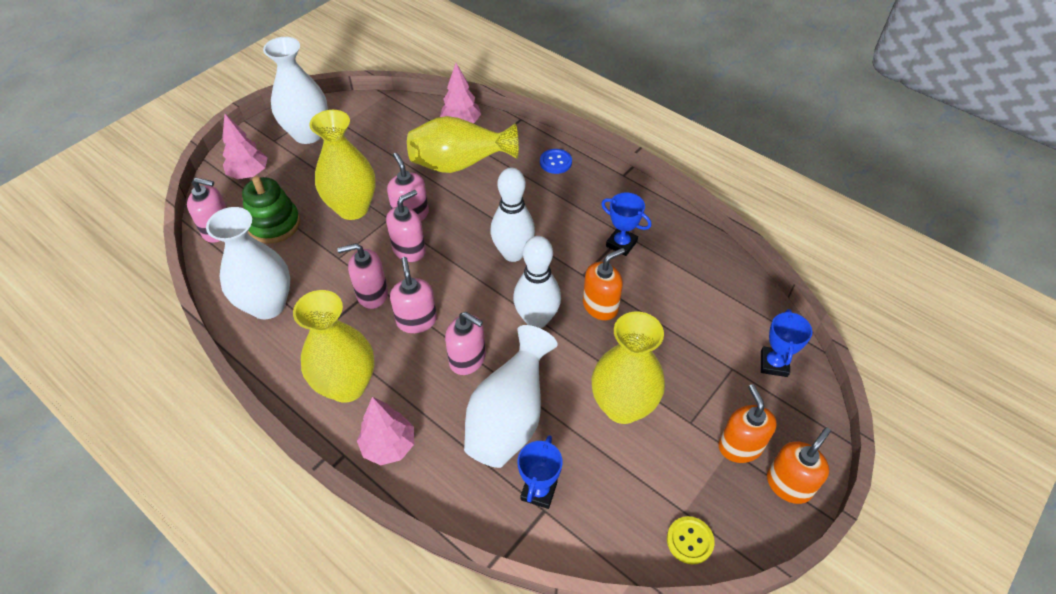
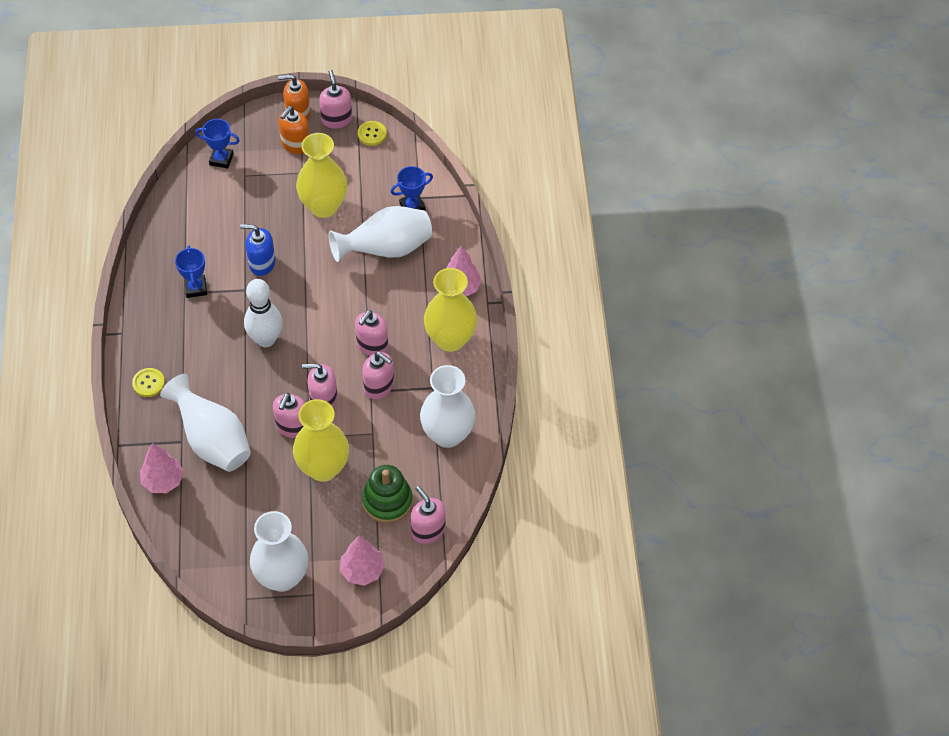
camera: 135 degrees left, 5 degrees up
(459, 165) = (212, 440): yellow vase -> white vase
(468, 359) = (370, 297): pink soap dispenser -> pink soap dispenser (336, 119)
(536, 319) = (306, 287): white bowling pin -> none
(555, 162) = (148, 383): blue button -> yellow button
(600, 306) = (262, 263): orange soap dispenser -> blue soap dispenser
(773, 364) = (221, 159): blue trophy -> blue trophy turned 45 degrees clockwise

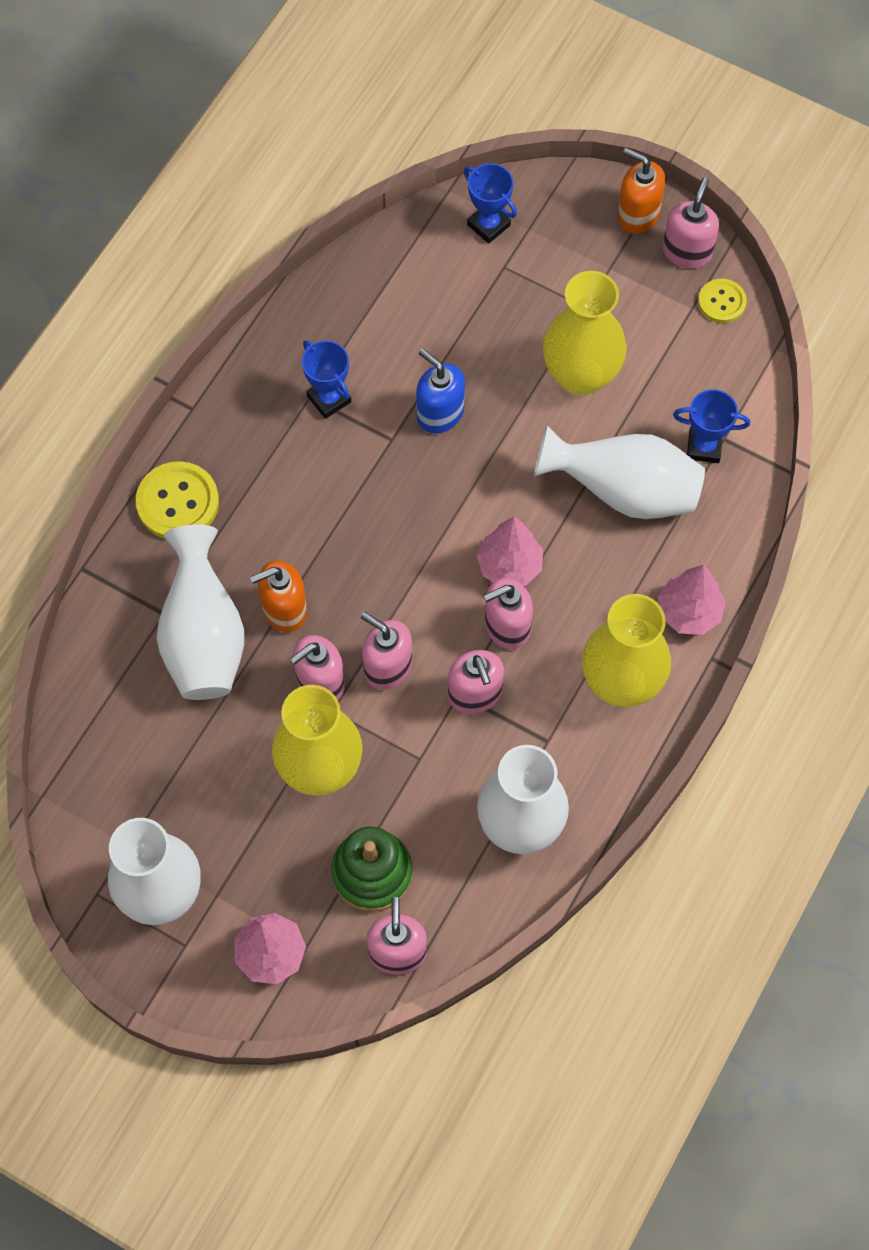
camera: 35 degrees right, 10 degrees up
(148, 383) = (178, 502): yellow button -> yellow button, size x1.65
(163, 481) = (104, 656): pink tree -> pink tree (509, 566)
(196, 288) = (329, 399): blue trophy -> blue trophy turned 60 degrees counterclockwise
(266, 339) = (370, 530): white bowling pin -> none
(295, 144) = (604, 258): orange soap dispenser -> orange soap dispenser (284, 609)

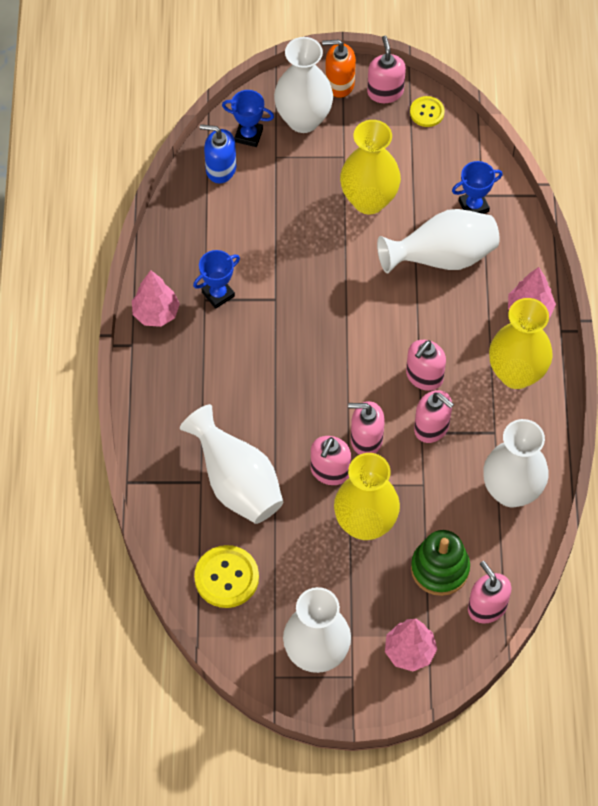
camera: 30 degrees left, 5 degrees down
(178, 502) = (162, 408): yellow button -> yellow button (226, 577)
(284, 609) = (277, 439): orange soap dispenser -> none
(329, 399) = (218, 294): blue trophy -> blue trophy turned 60 degrees counterclockwise
(440, 413) = (295, 267): blue soap dispenser -> blue soap dispenser (220, 169)
(509, 566) = (401, 339): pink tree -> pink tree (156, 313)
(566, 237) = (303, 119): none -> white vase

